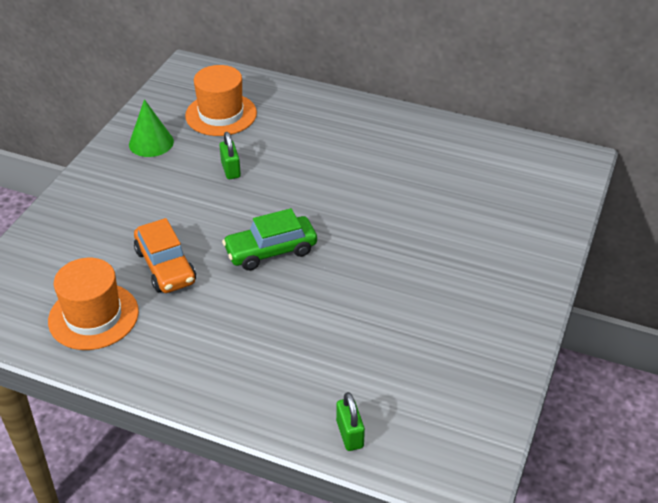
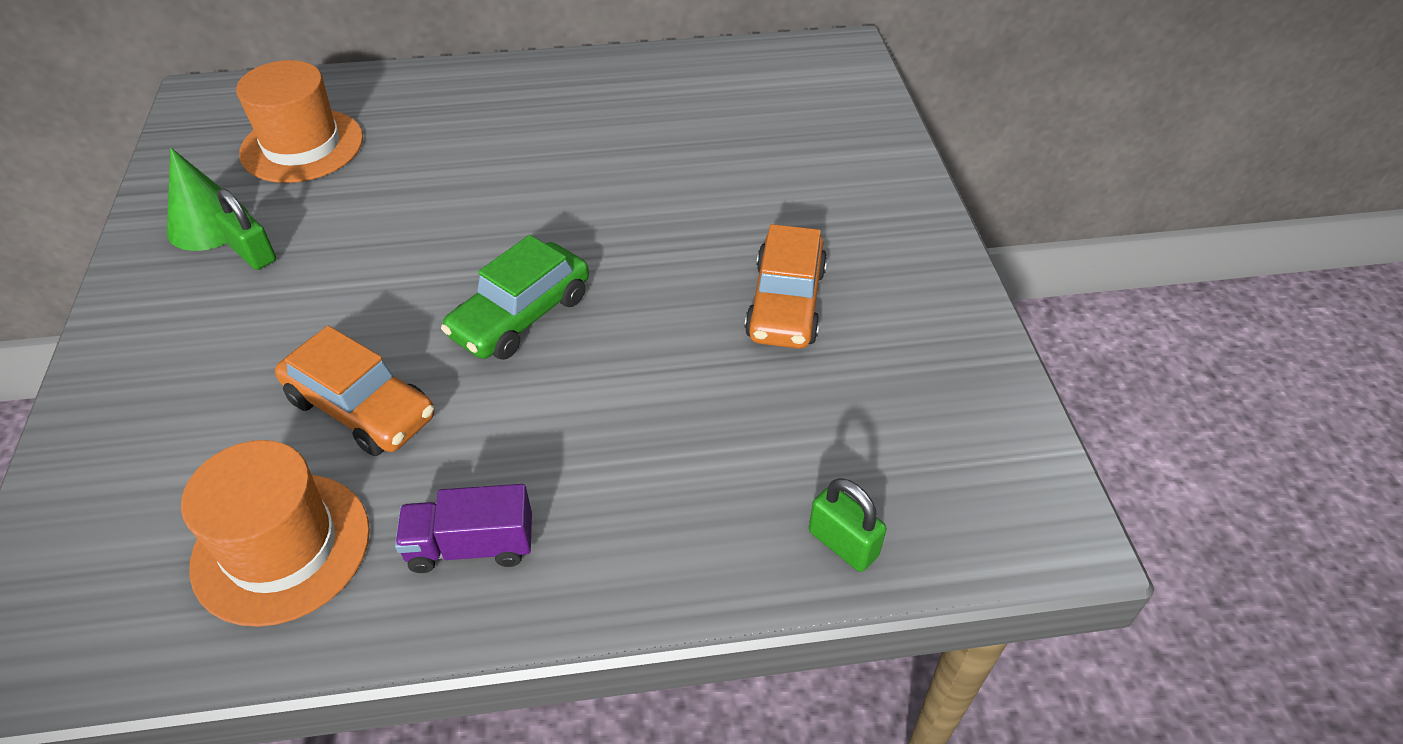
camera: 30 degrees left, 5 degrees up
(173, 353) = (471, 546): none -> purple truck
(230, 170) = (373, 220): green padlock -> green padlock (253, 254)
(416, 301) = (786, 303): none -> orange car

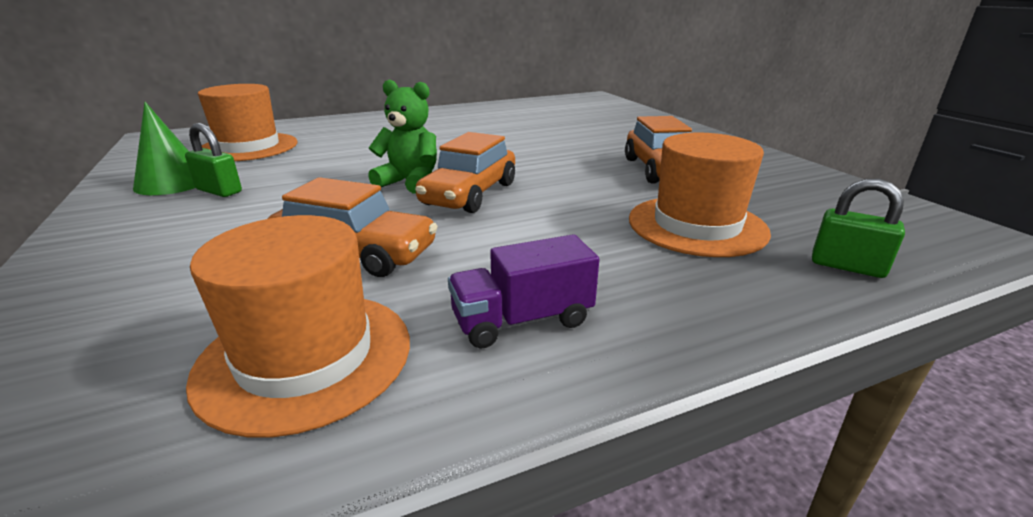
camera: 15 degrees left, 20 degrees down
(464, 274) = (410, 182): none -> green teddy bear
(521, 316) = (470, 194): green car -> orange car
(739, 435) = (696, 225): none -> orange hat

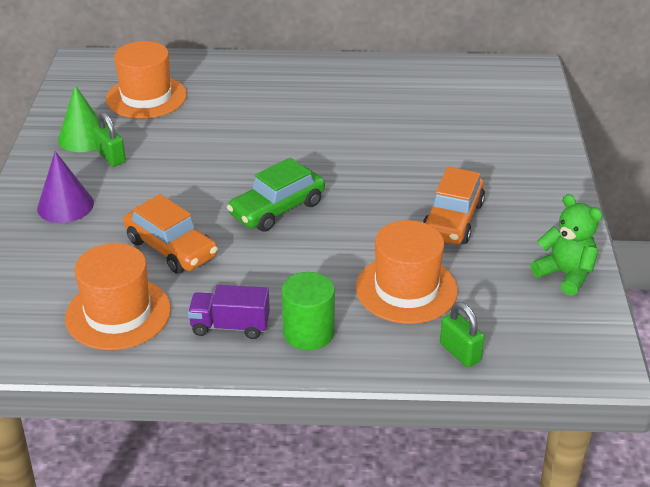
camera: 25 degrees right, 10 degrees up
(156, 243) = (65, 205): none -> purple cone
(410, 182) = (244, 182): green teddy bear -> green teddy bear (565, 275)
(470, 194) = (277, 209): orange car -> green car
(644, 296) = (308, 332): none -> green cylinder

